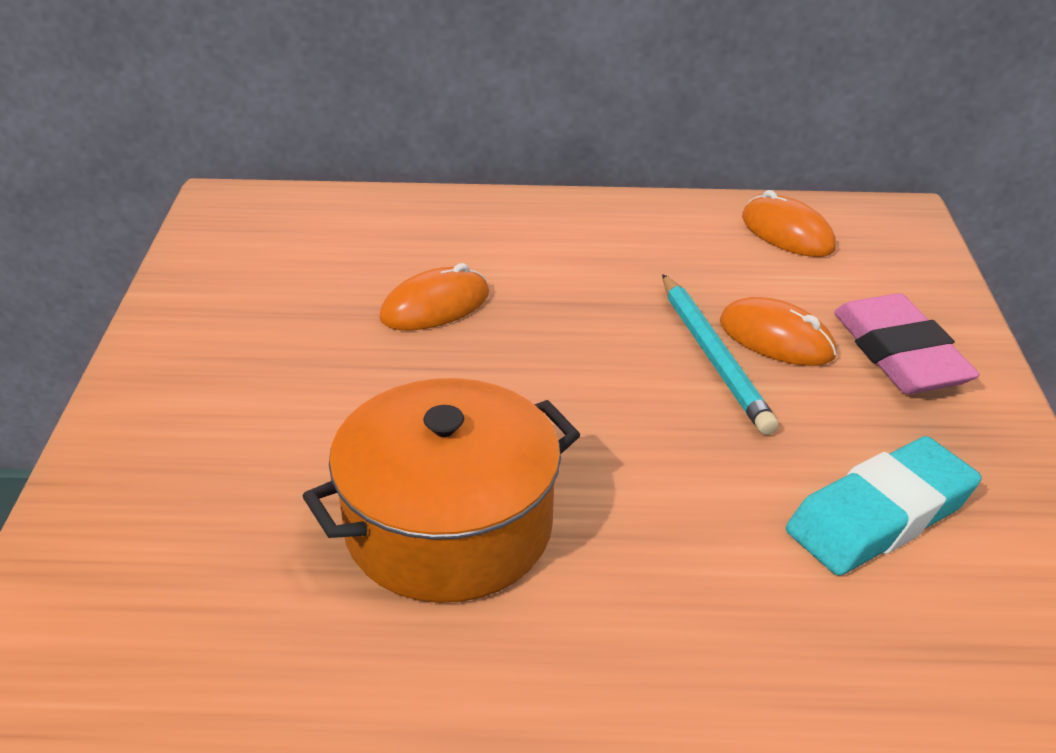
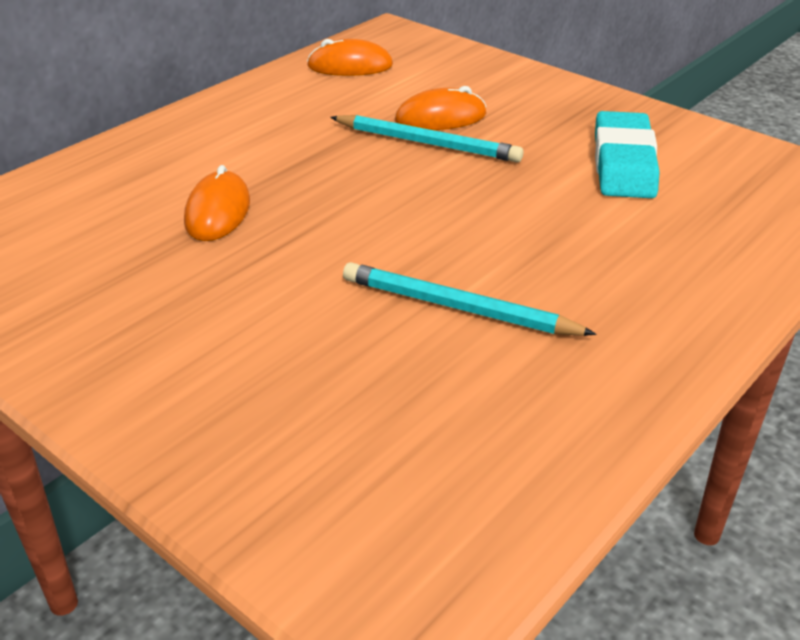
camera: 50 degrees left, 0 degrees up
(448, 527) = (458, 307): orange pot -> turquoise pencil
(899, 354) = (506, 93): pink eraser -> none

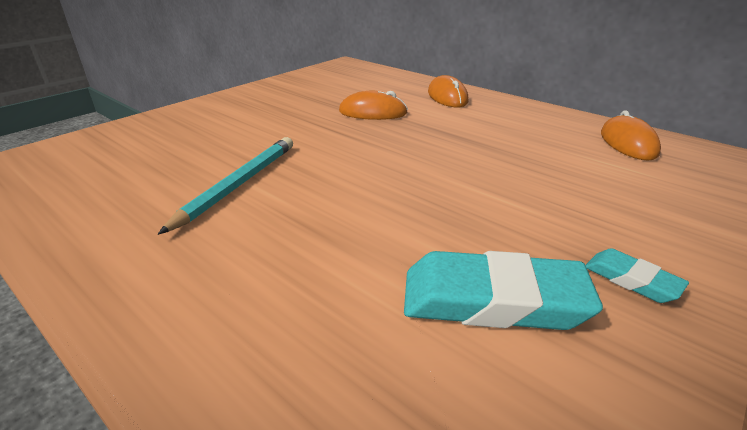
camera: 90 degrees right, 5 degrees down
(428, 143) = (492, 176): turquoise pencil -> none
(440, 118) = (548, 183): orange mouse -> orange mouse (447, 97)
(583, 111) = (631, 280): none -> turquoise eraser

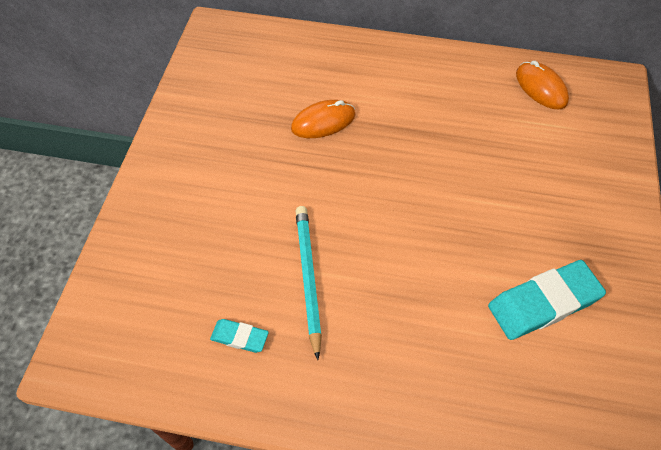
camera: 30 degrees left, 25 degrees up
(447, 97) = (367, 64): orange mouse -> none
(631, 280) = (600, 248): turquoise eraser -> turquoise eraser (239, 337)

